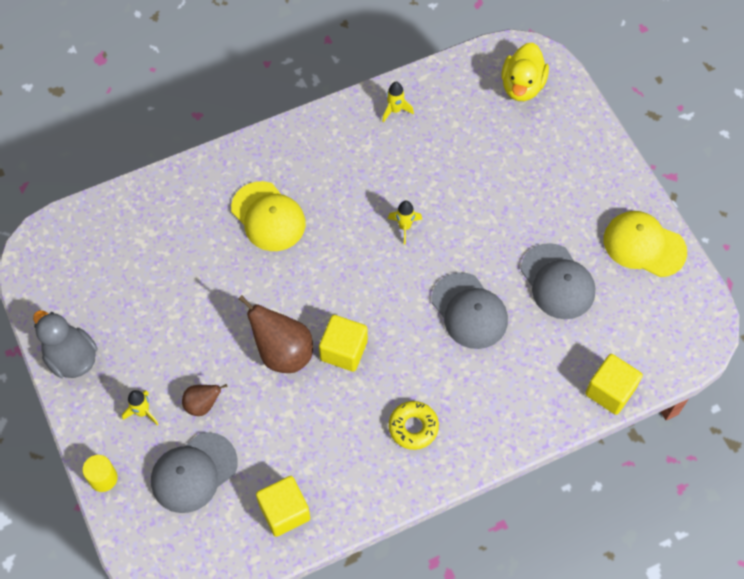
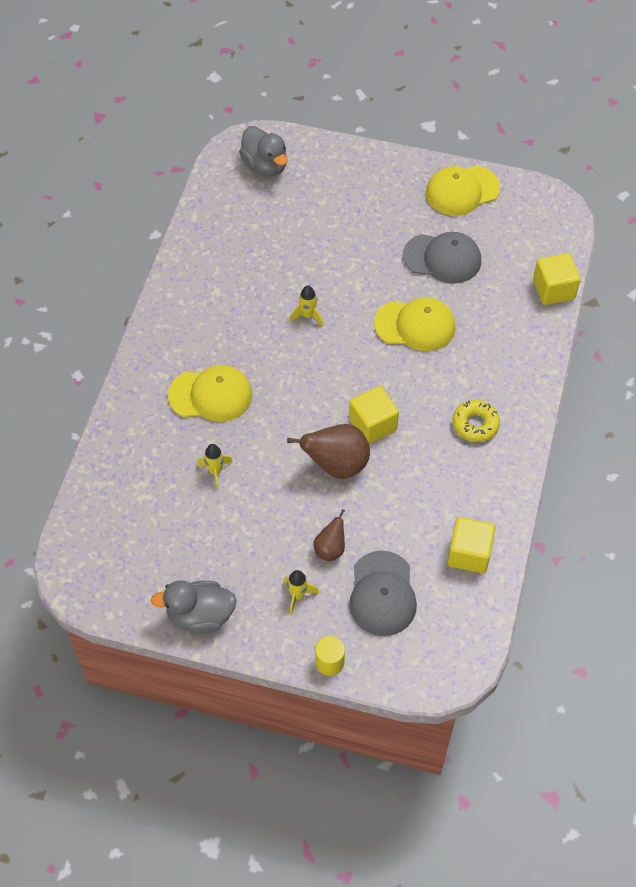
camera: 50 degrees left, 5 degrees down
(395, 110) = (203, 253): yellow rocket -> yellow rocket (215, 472)
(469, 311) = (415, 325): grey cap -> yellow cap
(522, 86) = (265, 166): yellow duck -> grey duck

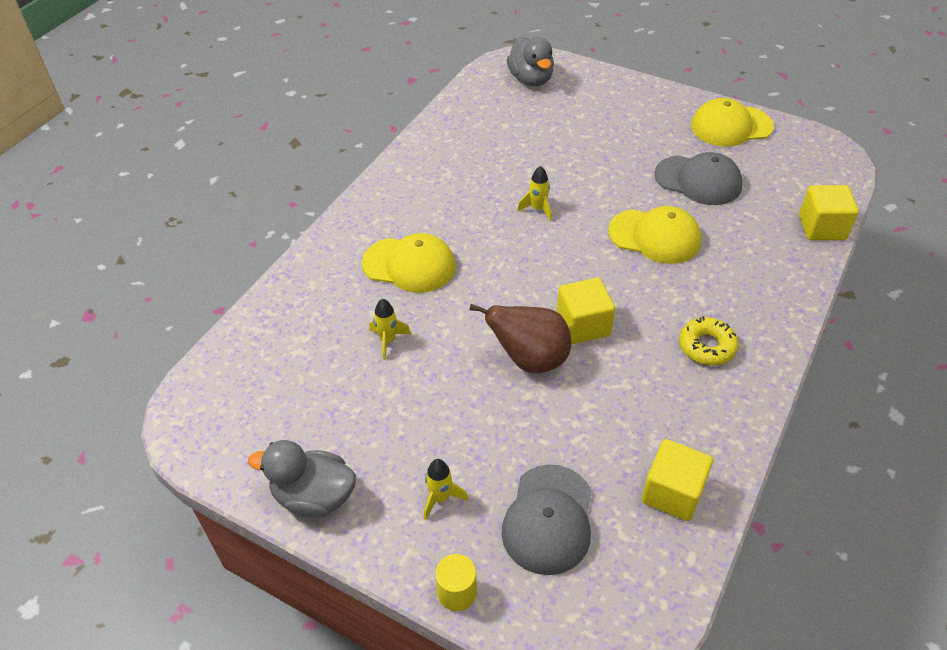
camera: 15 degrees right, 10 degrees down
(330, 549) = (496, 451): brown pear -> none

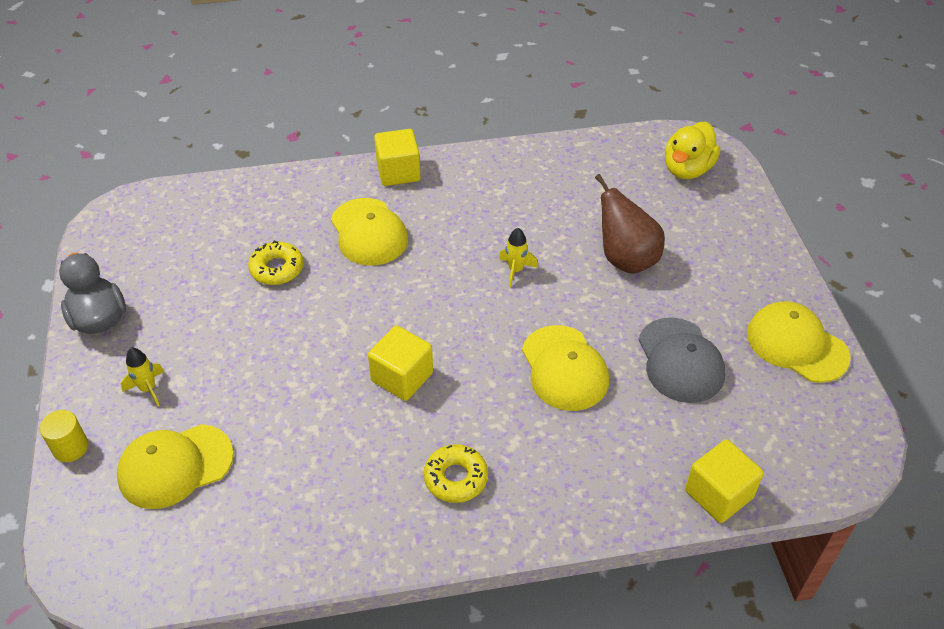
camera: 50 degrees right, 0 degrees up
(388, 341) = (277, 269): yellow rocket -> yellow donut
(530, 359) = (331, 364): brown pear -> brown pear (625, 259)
(531, 80) = (687, 169): grey duck -> yellow duck
(548, 519) = (175, 466): grey cap -> yellow cap
(672, 493) = (262, 536): yellow cube -> yellow cube (398, 172)

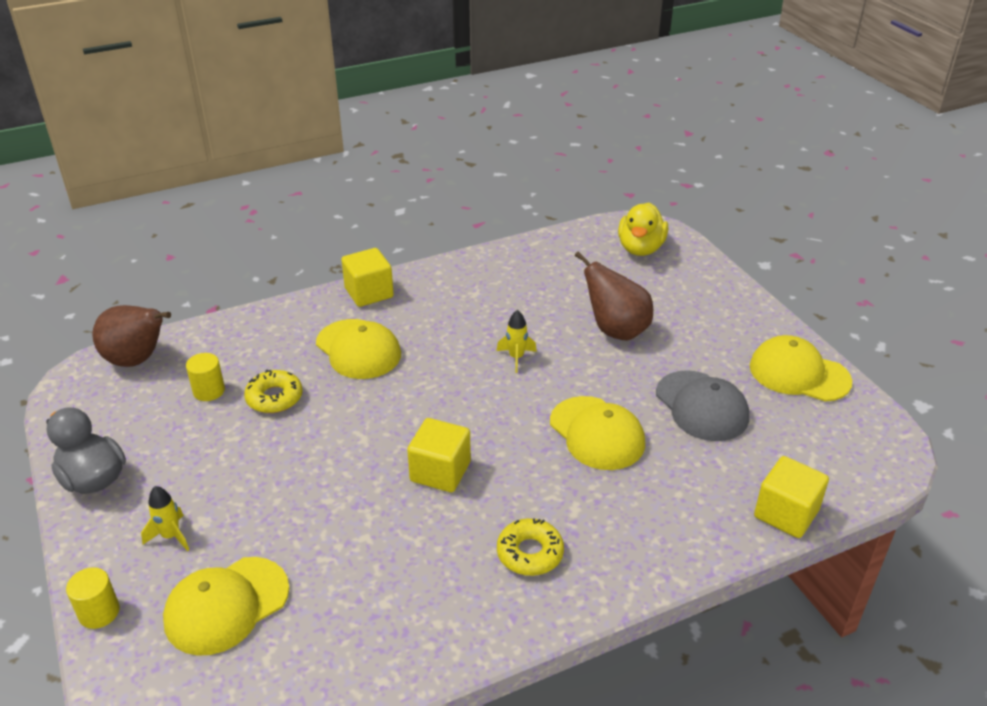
camera: 15 degrees left, 10 degrees down
(168, 205) = (137, 360): none -> brown pear
(221, 250) = (209, 391): none -> yellow cylinder

